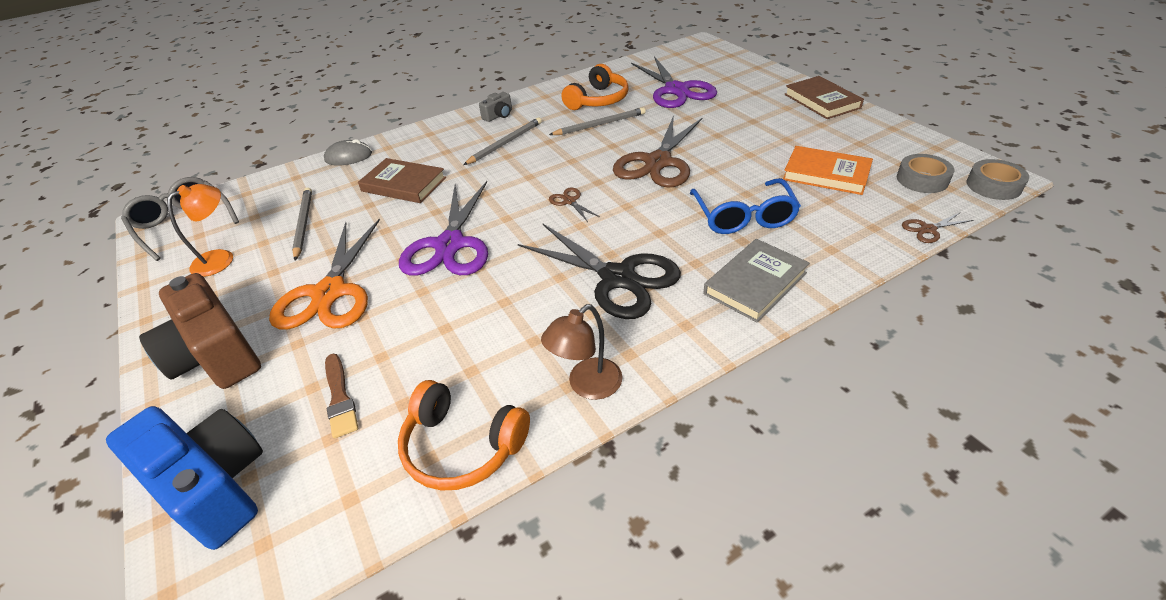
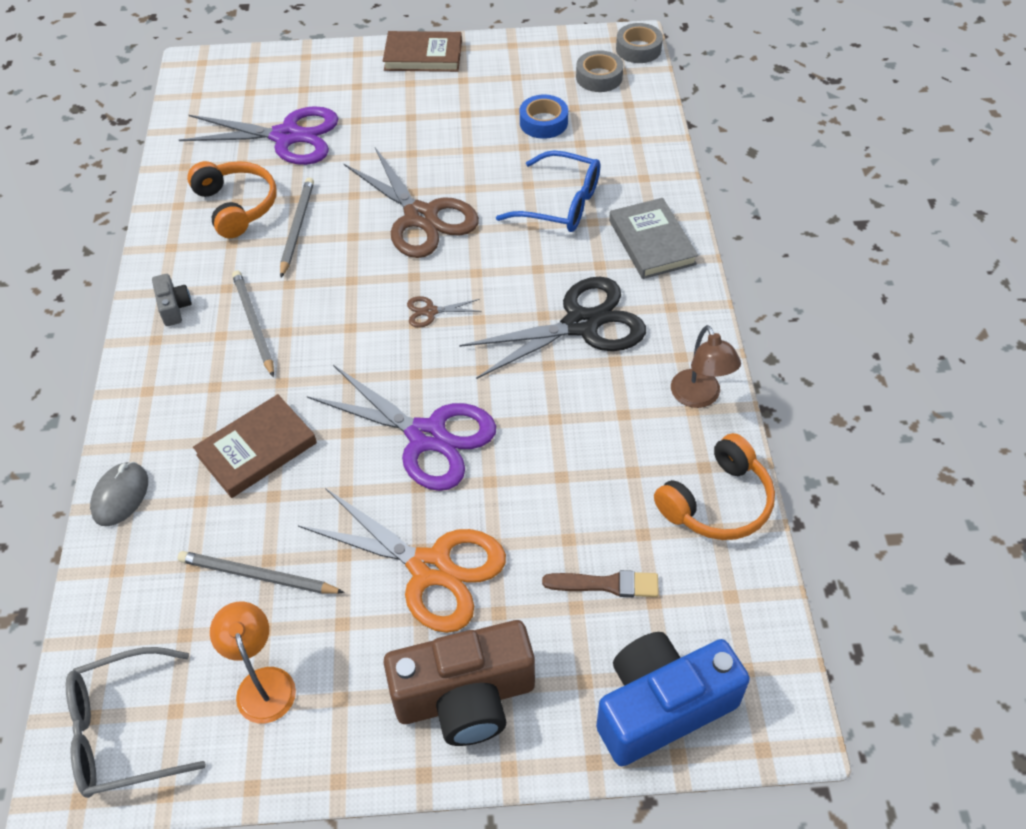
camera: 65 degrees left, 10 degrees up
(826, 174) = (543, 122): orange book -> blue tape
(928, 229) = (661, 114): brown scissors -> none

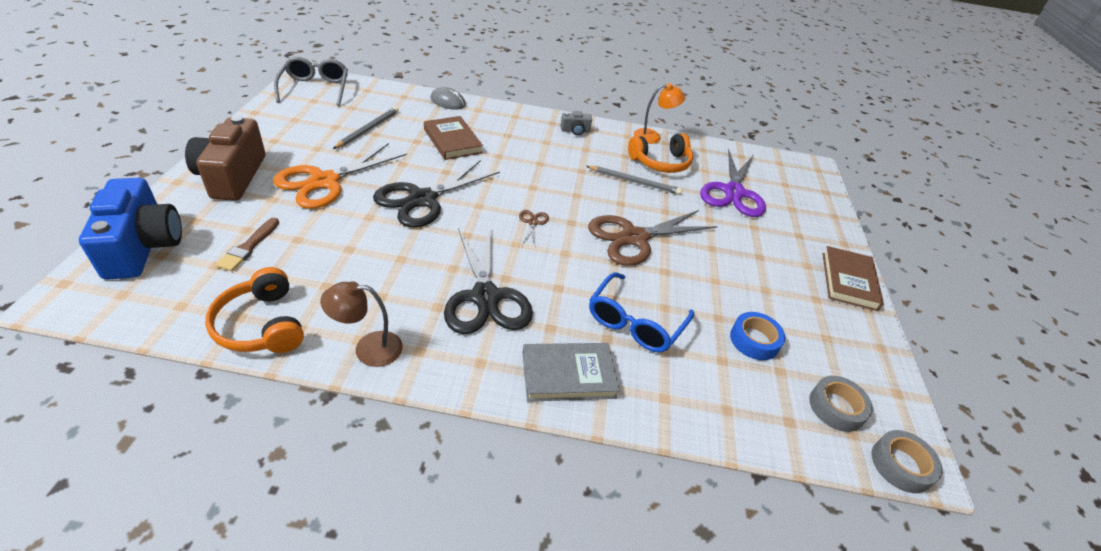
camera: 95 degrees right, 10 degrees down
(254, 324) = (551, 153): grey pencil -> none
(263, 683) = (305, 122): orange lamp -> orange lamp (653, 136)
(427, 436) = (422, 199): purple scissors -> black scissors

